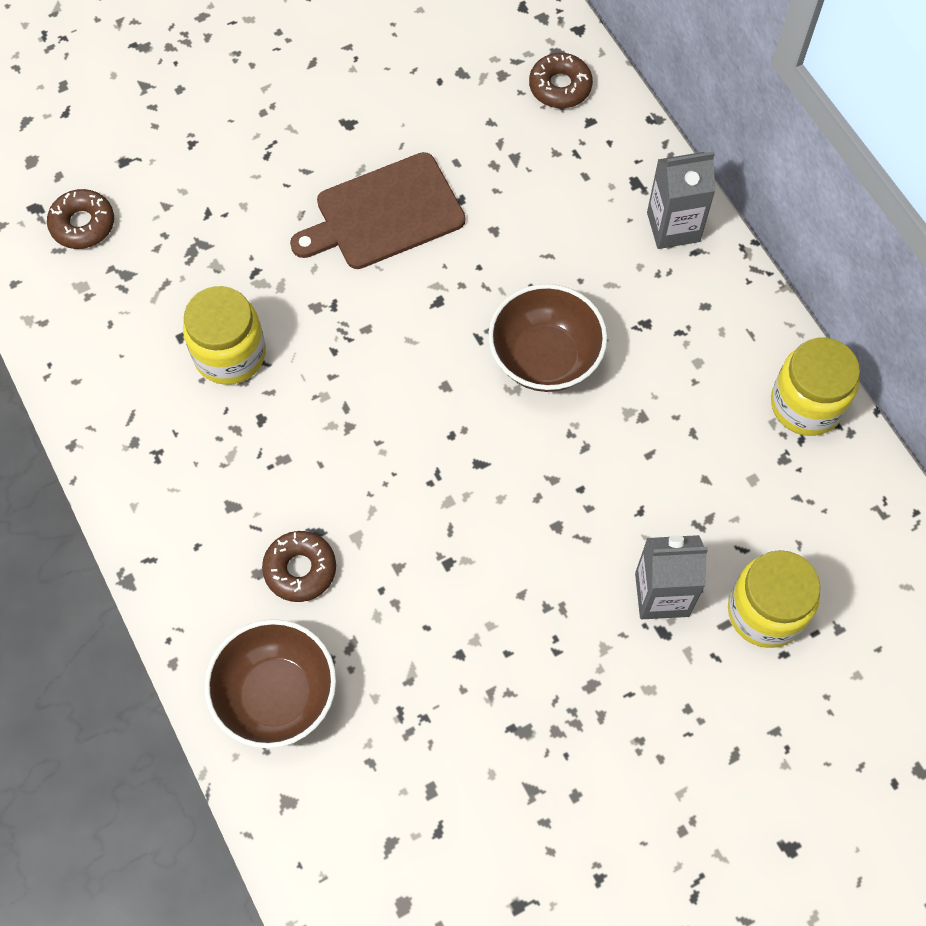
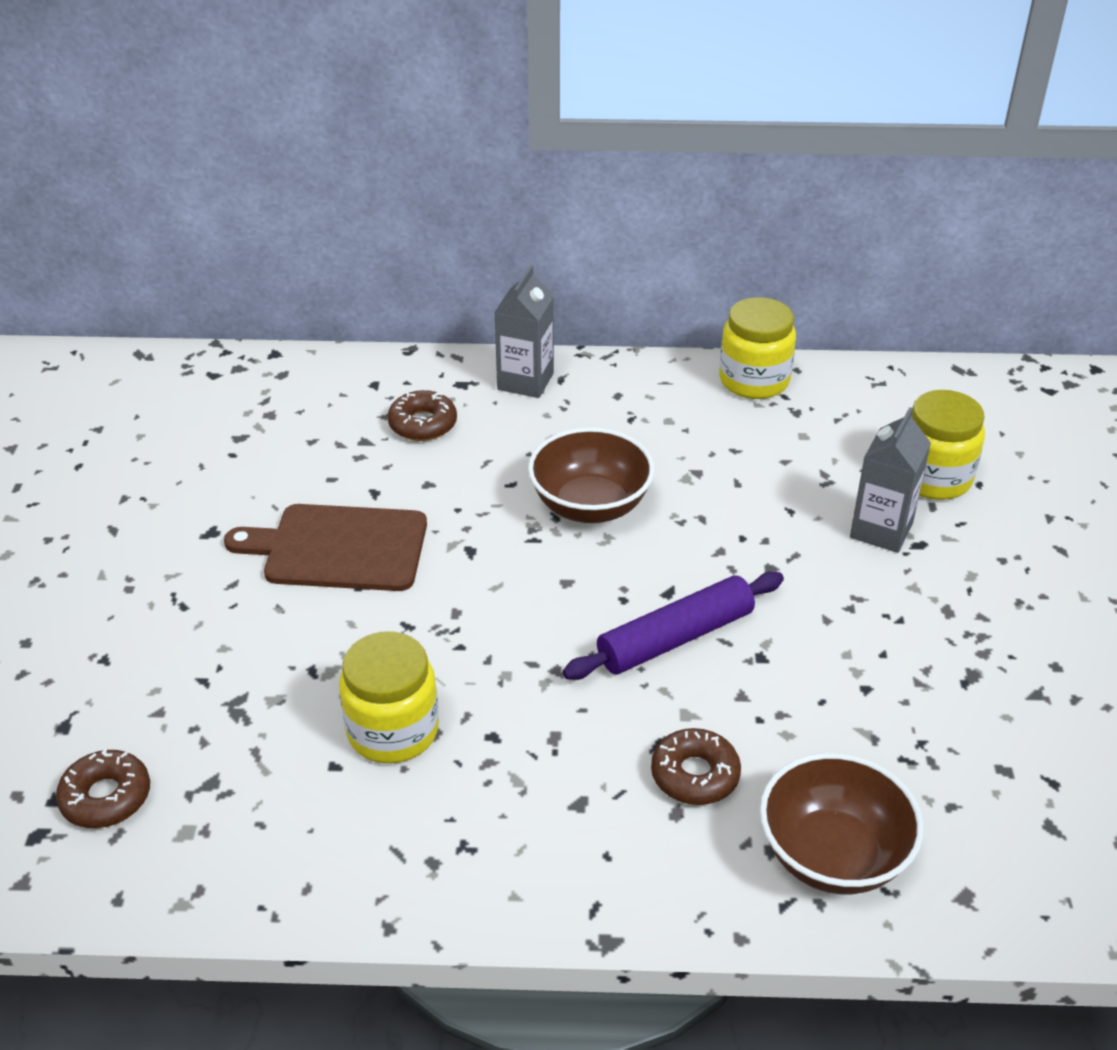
camera: 60 degrees left, 25 degrees down
(384, 214) = (339, 548): brown cutting board -> brown cutting board turned 90 degrees clockwise
(431, 493) = (675, 638): none -> purple rolling pin
(560, 87) = (320, 386): brown donut -> brown donut (423, 424)

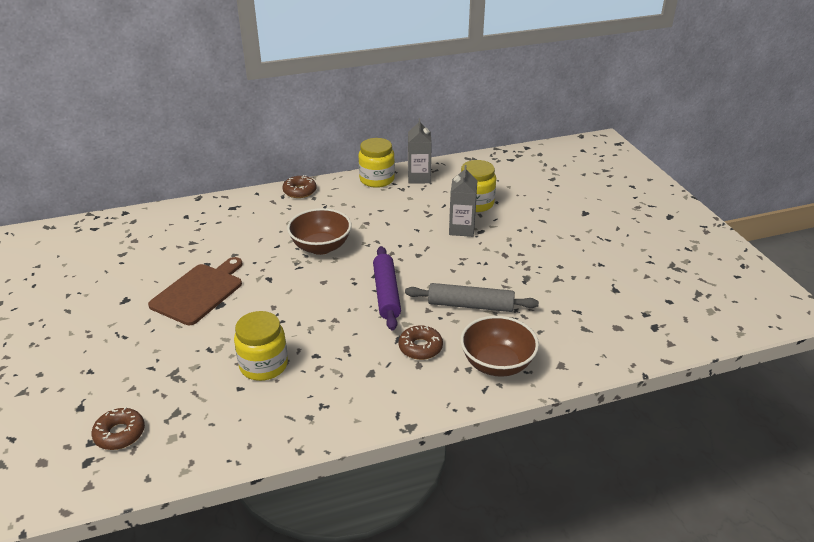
camera: 20 degrees left, 5 degrees down
(339, 548) = (199, 292): brown cutting board -> brown cutting board turned 135 degrees clockwise
(423, 424) = (219, 229): brown donut -> brown donut (299, 191)
(525, 381) = (265, 200): grey carton -> grey carton (419, 178)
(675, 638) = (386, 293): purple rolling pin -> purple rolling pin turned 45 degrees counterclockwise
(831, 708) = (470, 305): none -> grey rolling pin

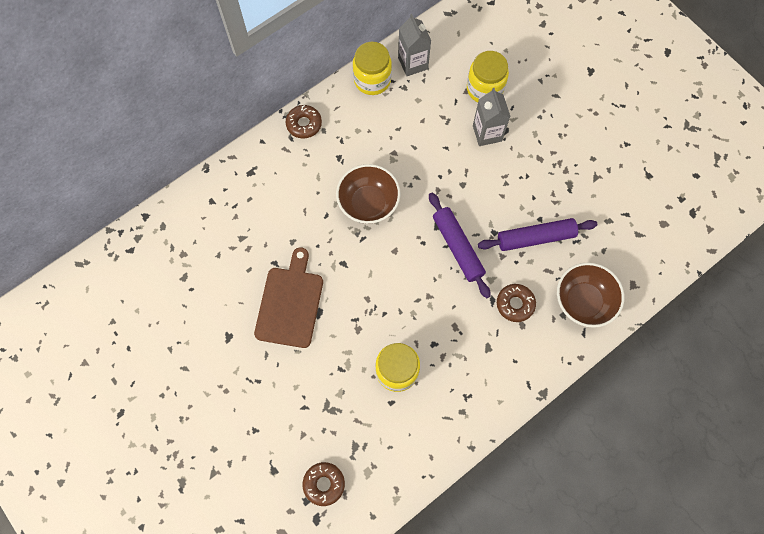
camera: 20 degrees left, 35 degrees up
(470, 305) = (535, 237): grey rolling pin -> purple rolling pin

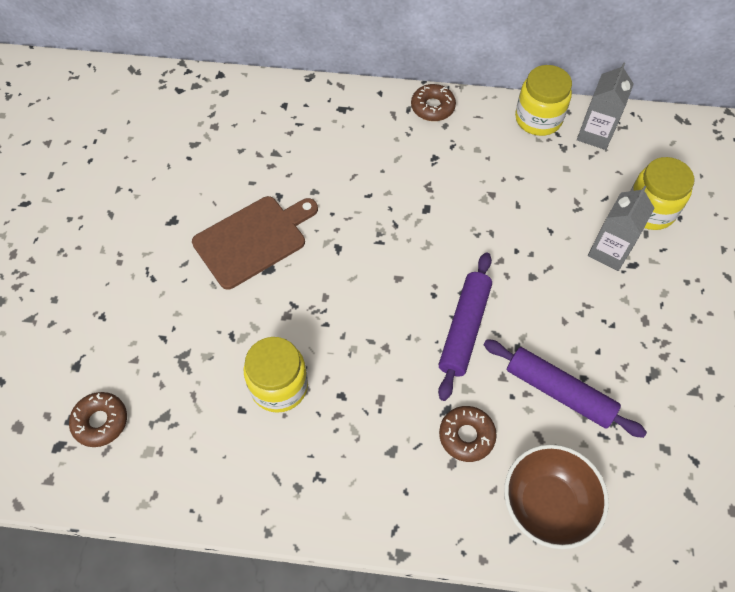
camera: 45 degrees right, 10 degrees down
(368, 203) = (419, 217): brown bowl -> none

